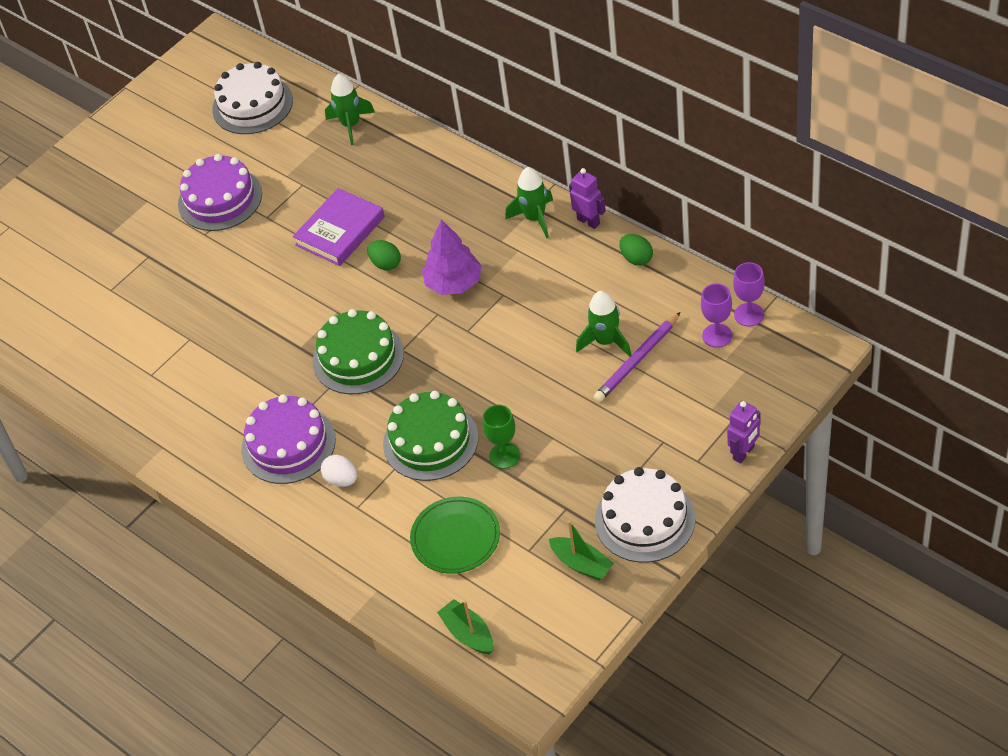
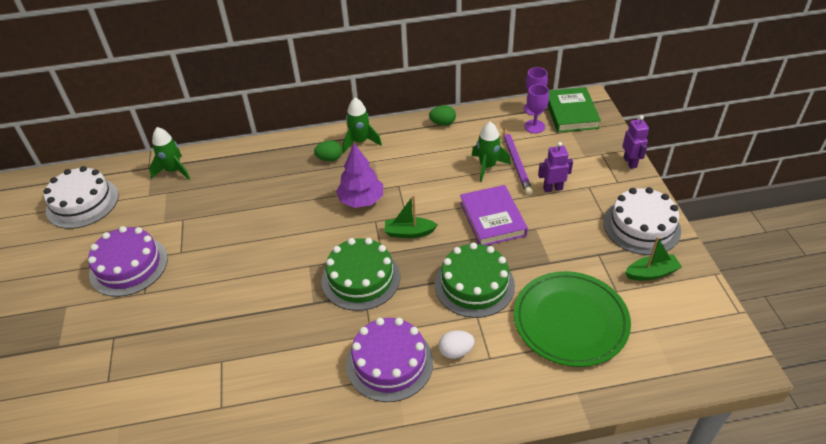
camera: 55 degrees left, 5 degrees down
(340, 231) = (246, 224): purple book -> purple book (492, 219)
(386, 264) = (303, 220): green egg -> green egg (330, 159)
(455, 537) = (570, 321): green plate -> green plate, size x1.50
(468, 633) = (662, 364): green boat -> green boat (409, 232)
(504, 456) = (526, 257): green goblet -> none
(588, 221) = (392, 124): purple robot -> purple robot (552, 188)
(778, 351) = (571, 113): none -> green book

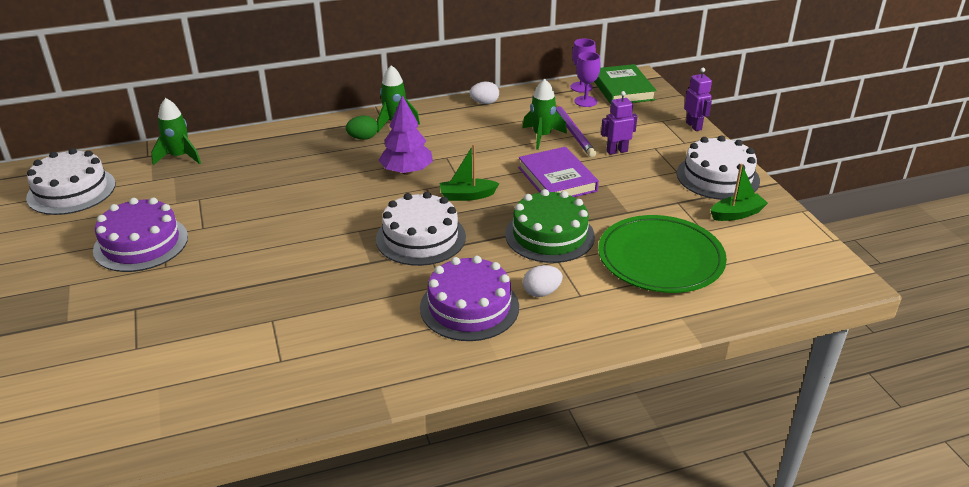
camera: 10 degrees left, 10 degrees down
(361, 278) = (421, 238): green cake -> white cake
(442, 123) = (484, 103): green egg -> white egg

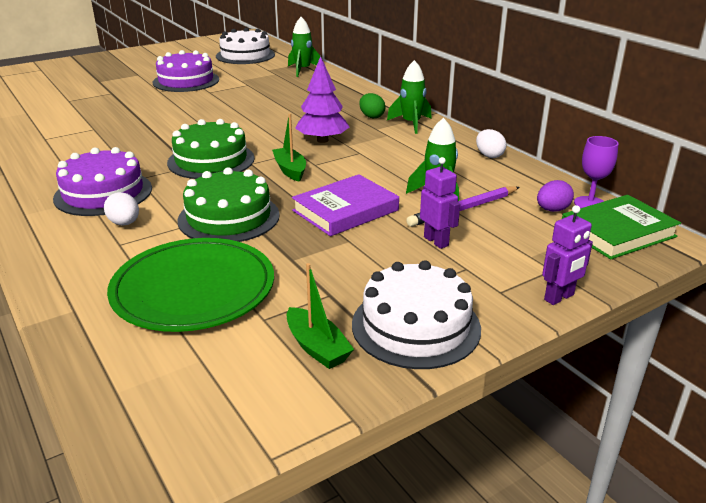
camera: 75 degrees right, 5 degrees down
(421, 238) = (211, 160): white cake -> green cake
(585, 101) = (552, 210): purple goblet -> purple egg

